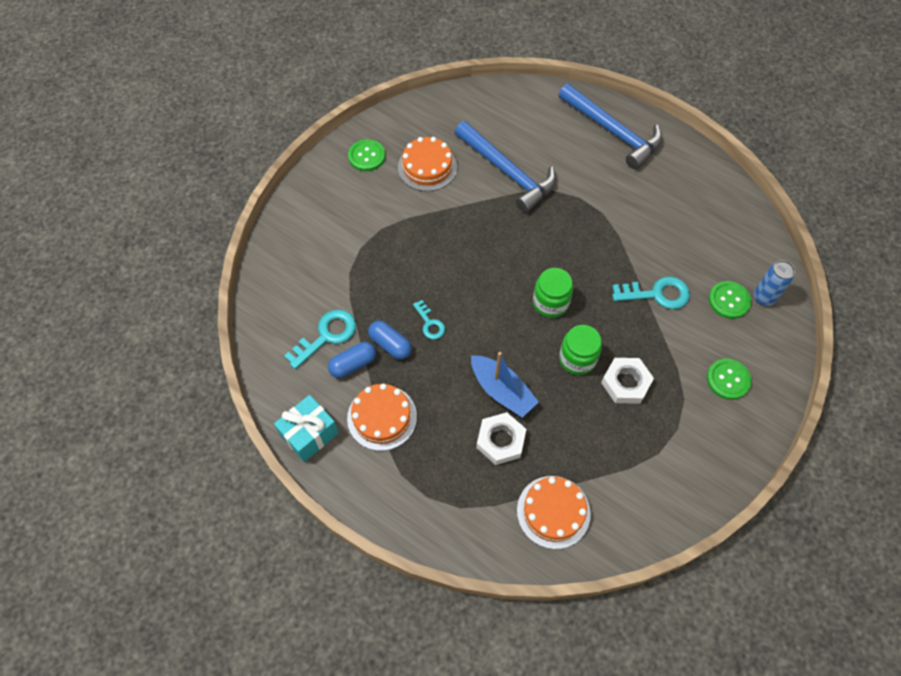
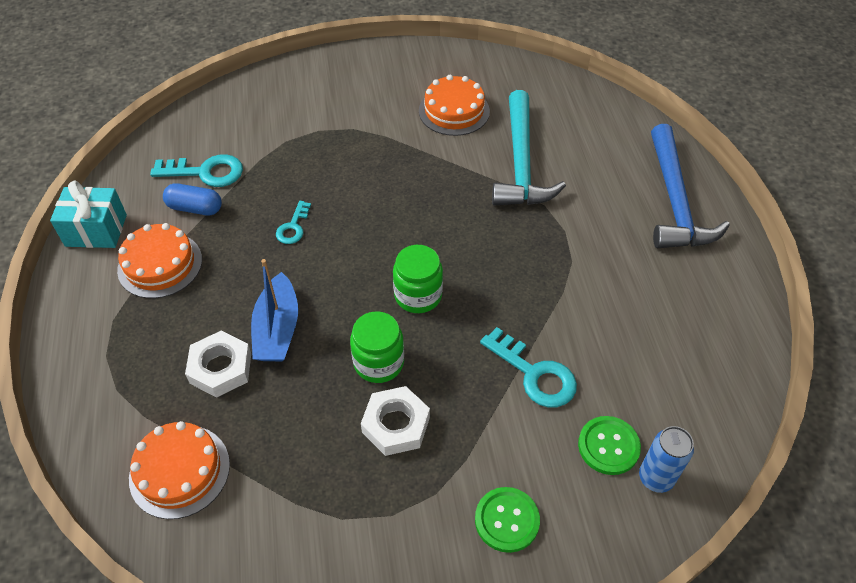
camera: 45 degrees right, 10 degrees down
(367, 156) = (414, 70): green button -> none
(390, 344) = (241, 217): blue capsule -> none
(508, 173) = (521, 163): blue hammer -> turquoise hammer

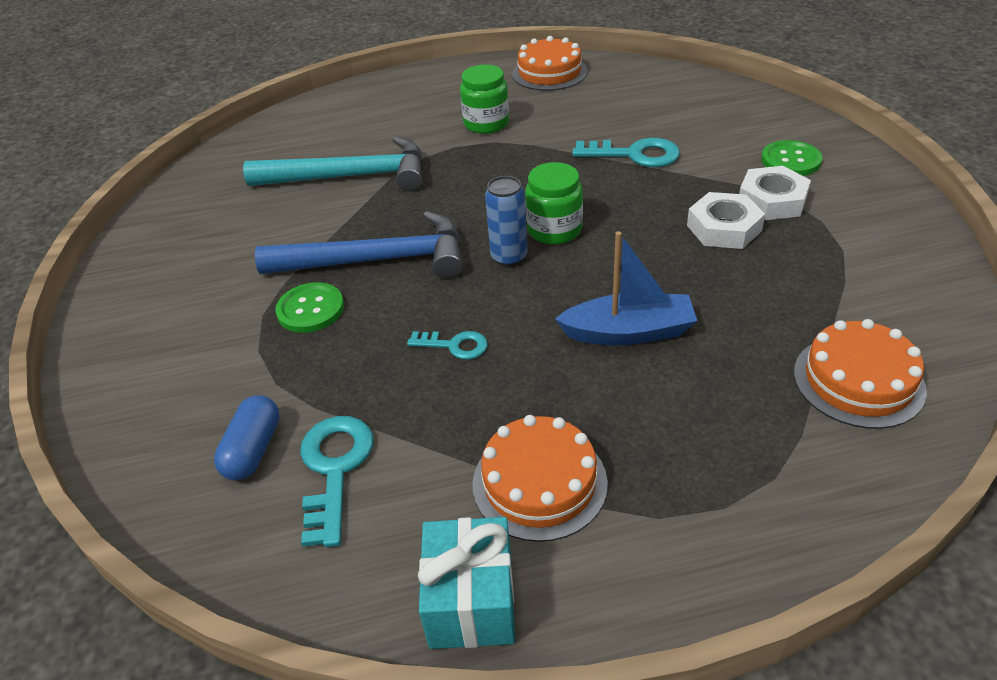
camera: 90 degrees left, 10 degrees down
(195, 208) = (417, 465): blue capsule -> blue capsule (253, 450)
(220, 368) = (702, 373): white nut -> white nut (772, 200)
(378, 362) = (652, 247): green jar -> green jar (486, 123)
(454, 111) = (248, 230): orange cake -> orange cake (549, 72)
(535, 374) = (635, 154): turquoise key -> turquoise key turned 60 degrees clockwise
(608, 446) = (696, 118): green button -> green button (310, 309)
(655, 478) = (716, 98): blue can -> blue can (509, 257)
(675, 202) = (414, 92): blue hammer -> blue hammer (378, 260)

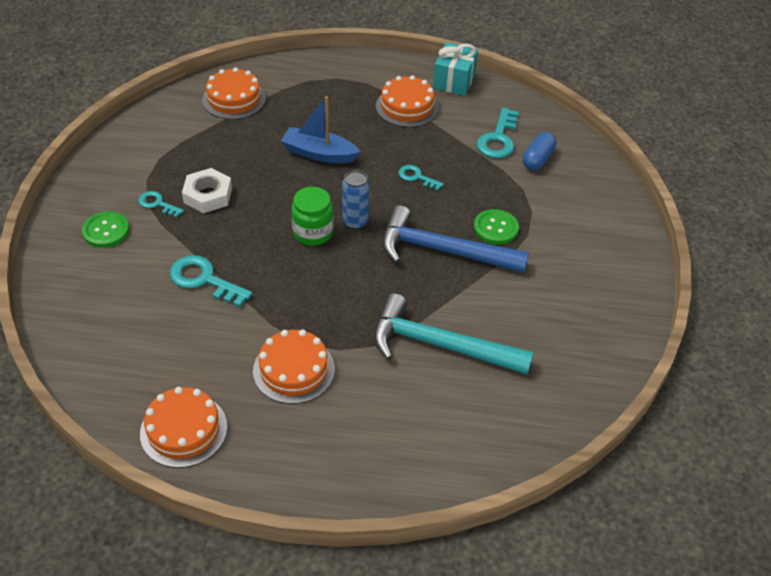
camera: 165 degrees left, 5 degrees up
(486, 123) = (294, 370): green jar -> orange cake
(772, 200) = (157, 204): white nut -> turquoise key

